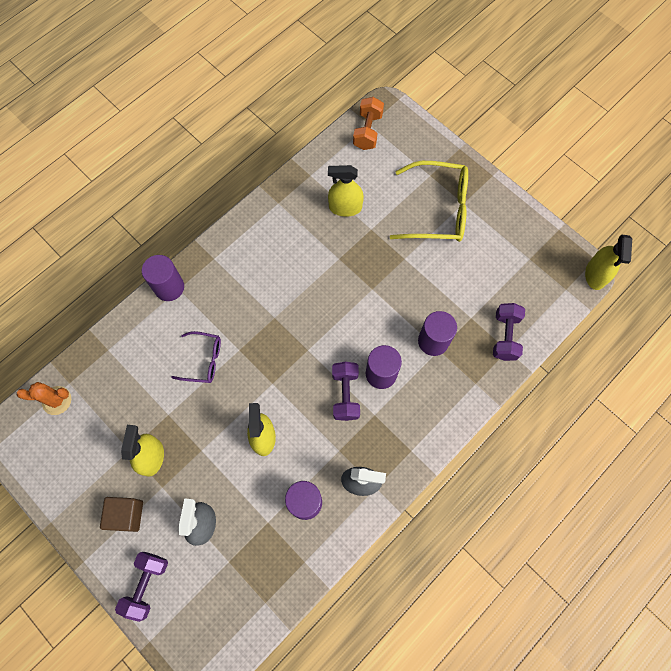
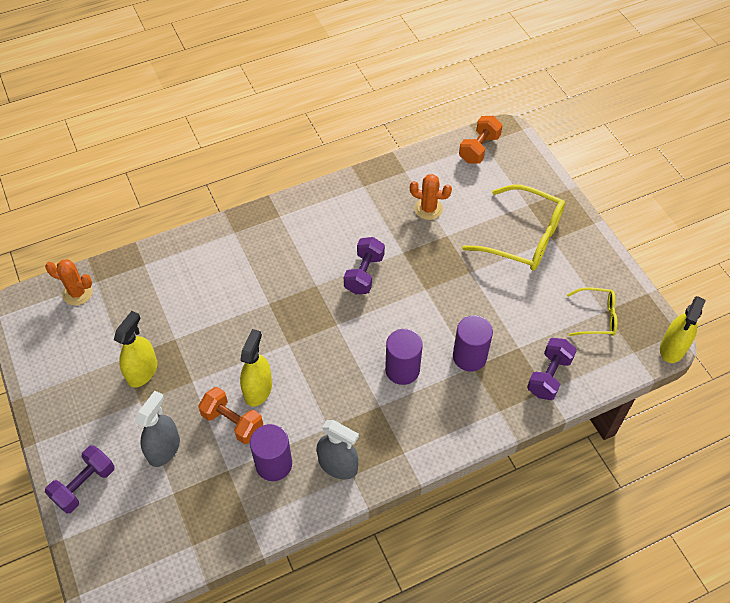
camera: 20 degrees right, 15 degrees down
(126, 515) = (95, 415): brown cube -> none
(169, 287) = (226, 228): purple cylinder -> none
(204, 360) = (230, 302): purple glasses -> none
(253, 476) = (232, 422): none -> orange dumbbell
(345, 207) = (428, 209): yellow spray bottle -> orange cactus
(345, 394) = (357, 377): purple dumbbell -> purple dumbbell (364, 274)
(525, 267) = (597, 317): none -> yellow glasses

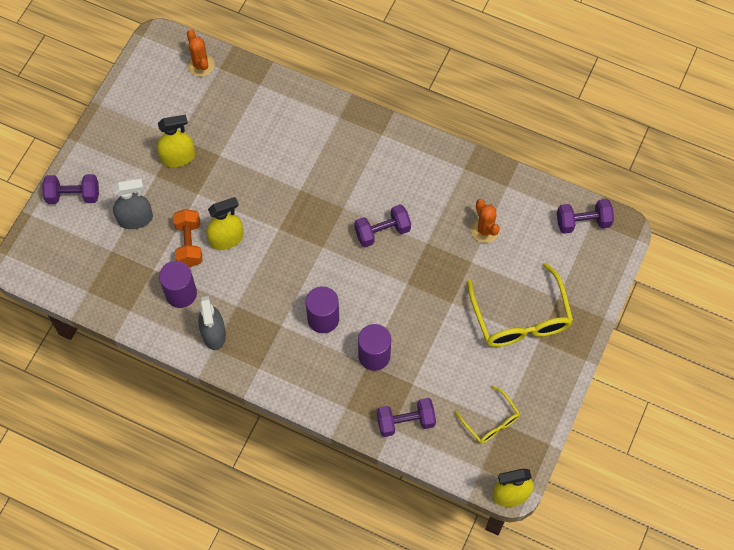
camera: 50 degrees right, 10 degrees up
(479, 148) = (583, 222): orange dumbbell -> purple dumbbell

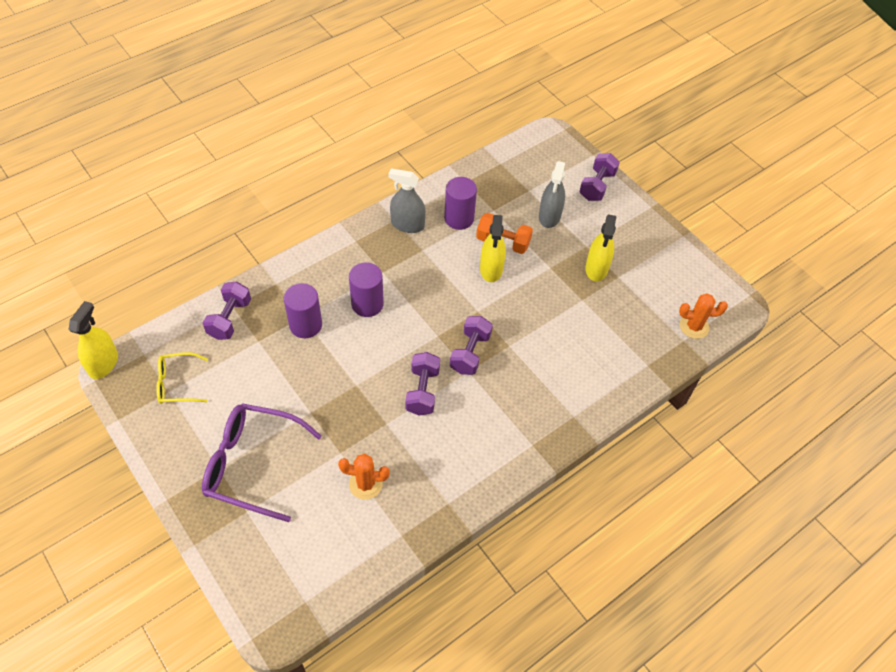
camera: 115 degrees right, 10 degrees down
(520, 318) = (252, 464): yellow glasses -> purple glasses
(583, 222) = (310, 590): purple dumbbell -> purple dumbbell (470, 353)

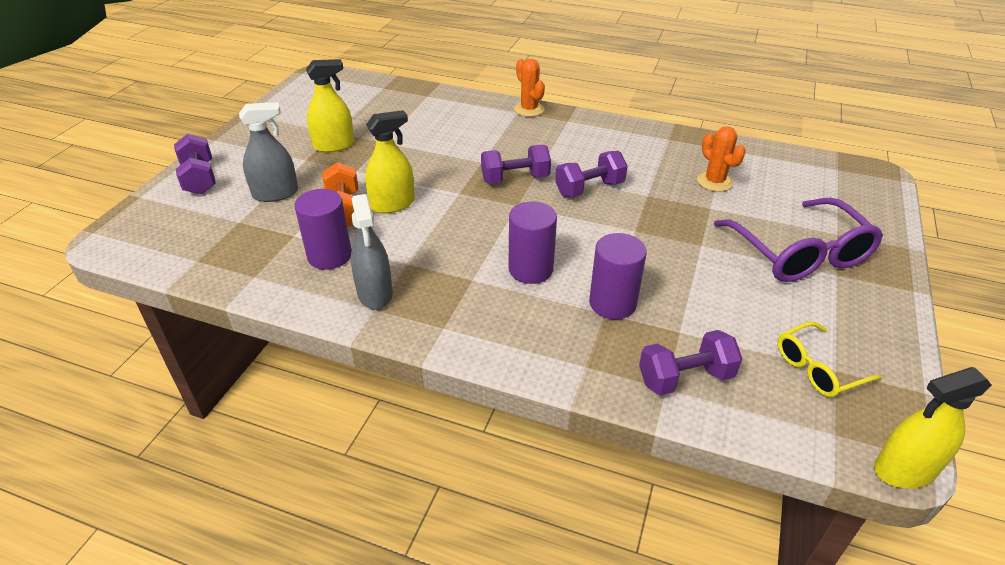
camera: 120 degrees left, 15 degrees down
(177, 383) = (817, 369): yellow glasses -> yellow glasses turned 105 degrees clockwise
(597, 186) = (199, 178): purple dumbbell -> purple dumbbell turned 75 degrees clockwise
(694, 326) = (363, 87): orange cactus -> orange cactus (529, 109)

